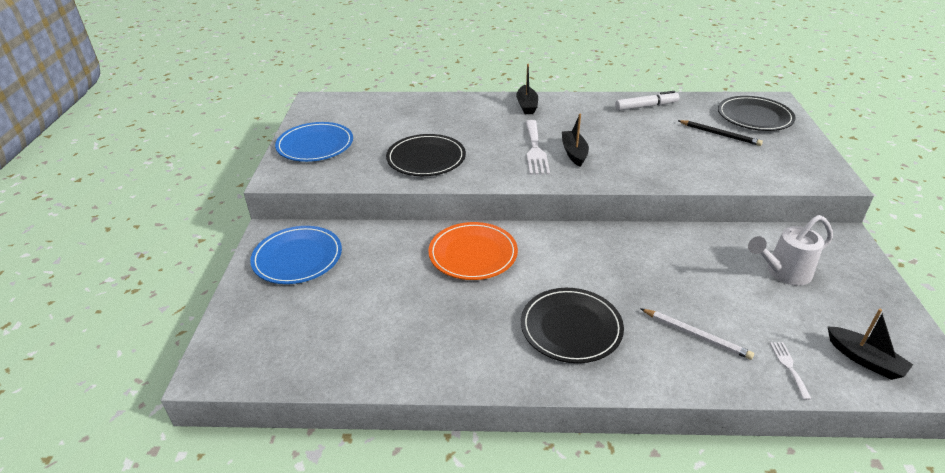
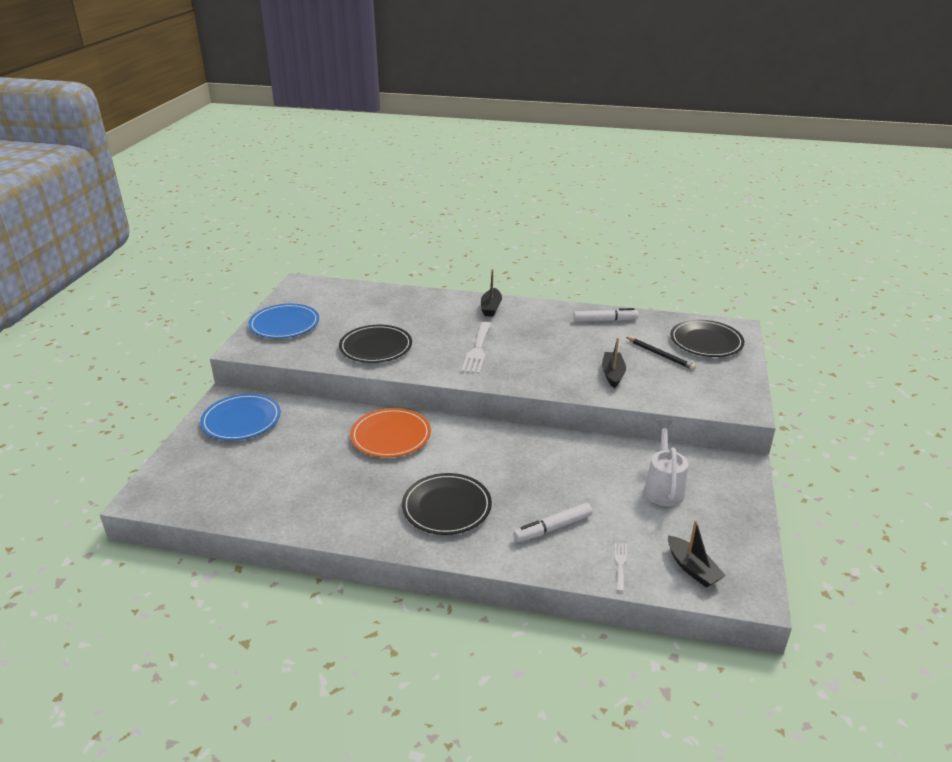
camera: 10 degrees right, 5 degrees down
(574, 153) = (512, 357): black boat -> black boat (612, 374)
(696, 335) = (552, 528): white pencil -> white marker
(783, 273) = (663, 488): white watering can -> white watering can turned 105 degrees clockwise

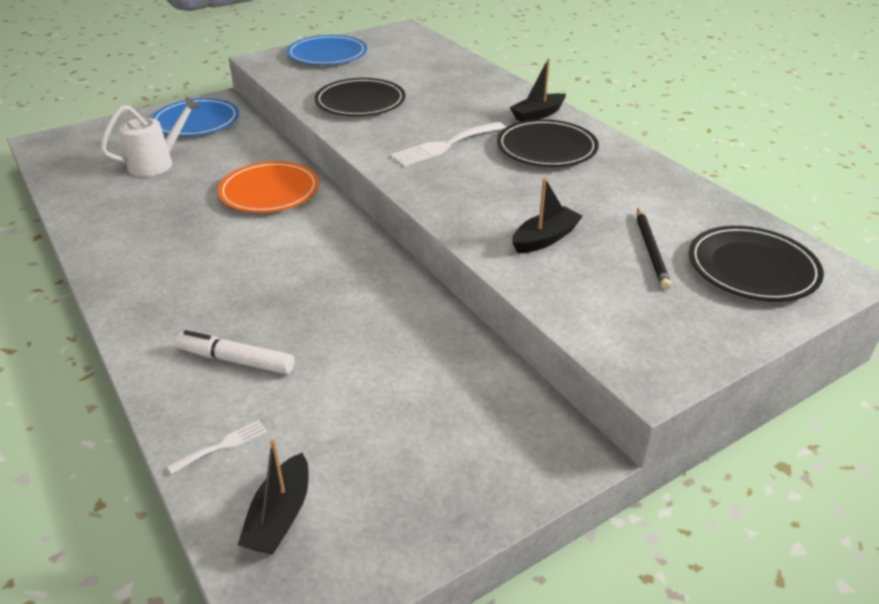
camera: 45 degrees right, 5 degrees up
(446, 507) = (194, 277): black plate -> black plate (546, 148)
(605, 320) = (650, 181): white marker -> none
(663, 488) = (420, 406): white watering can -> white watering can (157, 163)

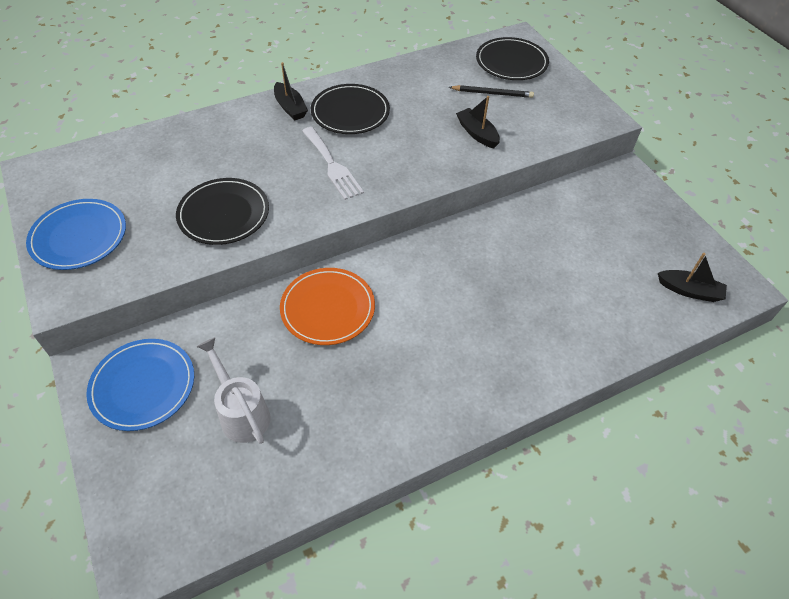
camera: 85 degrees left, 15 degrees up
(223, 445) = (643, 321): white fork -> none
(236, 360) = (563, 319): white marker -> none

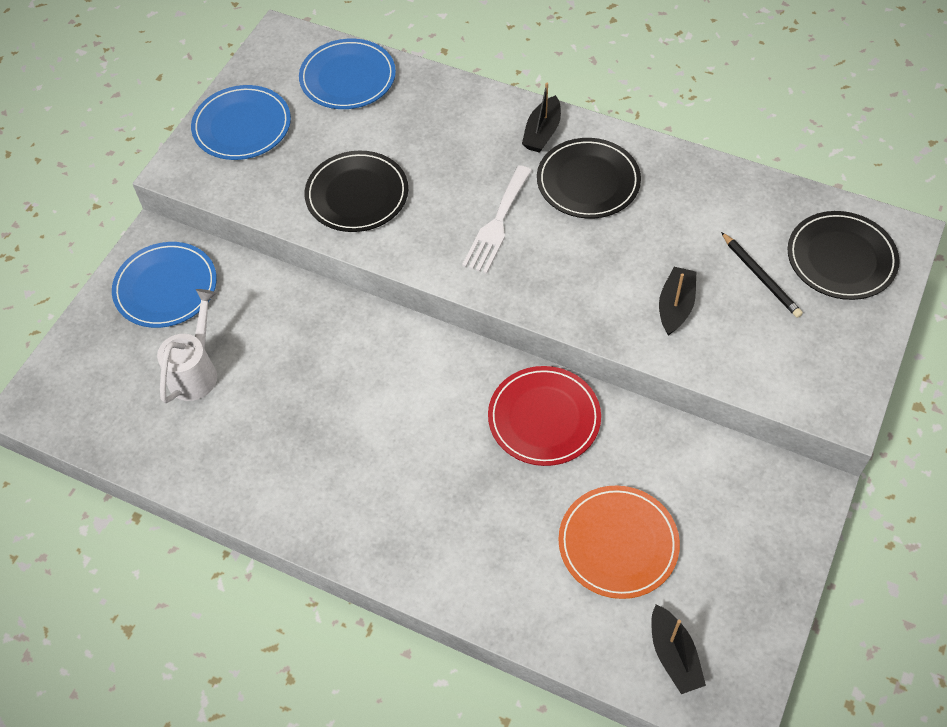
camera: 55 degrees right, 5 degrees up
(121, 160) = (348, 78): none -> blue plate
(328, 308) = (351, 351): orange plate -> orange plate (618, 543)
(479, 246) = (544, 418): none -> red plate

